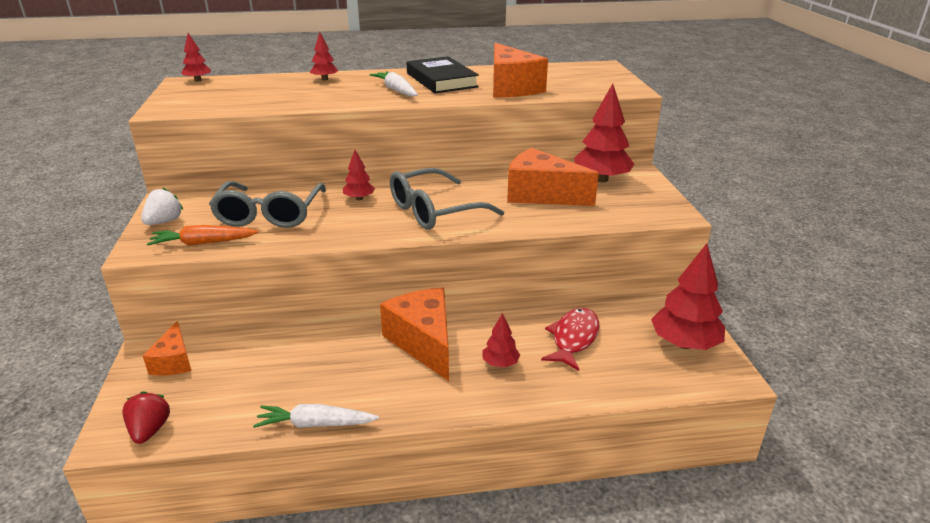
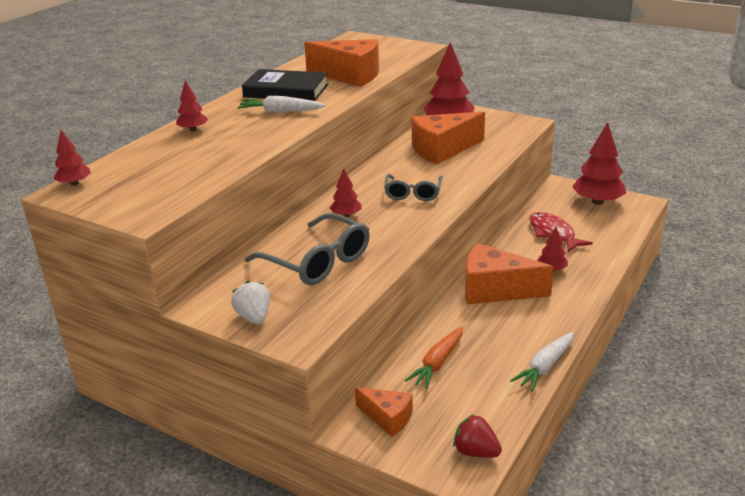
camera: 50 degrees left, 0 degrees up
(203, 243) = (329, 305): orange carrot -> orange carrot (438, 363)
(434, 211) = (413, 193): grey glasses -> grey glasses, size x0.63

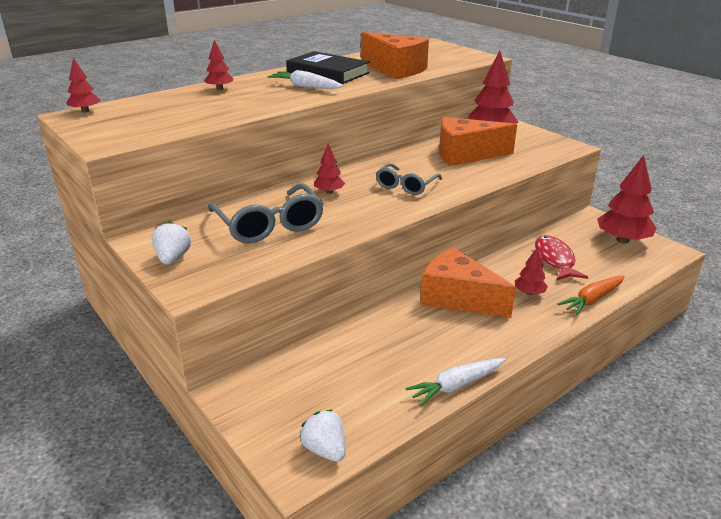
camera: 20 degrees right, 0 degrees up
(387, 418) = (268, 389): orange cheese -> none
(438, 363) = (352, 352): orange carrot -> orange carrot (592, 299)
(475, 452) = (325, 449): red strawberry -> white strawberry

